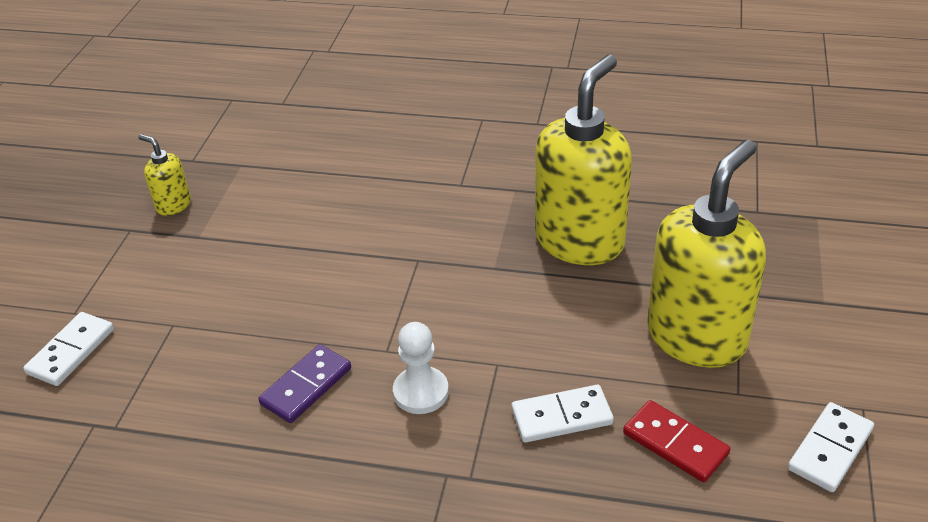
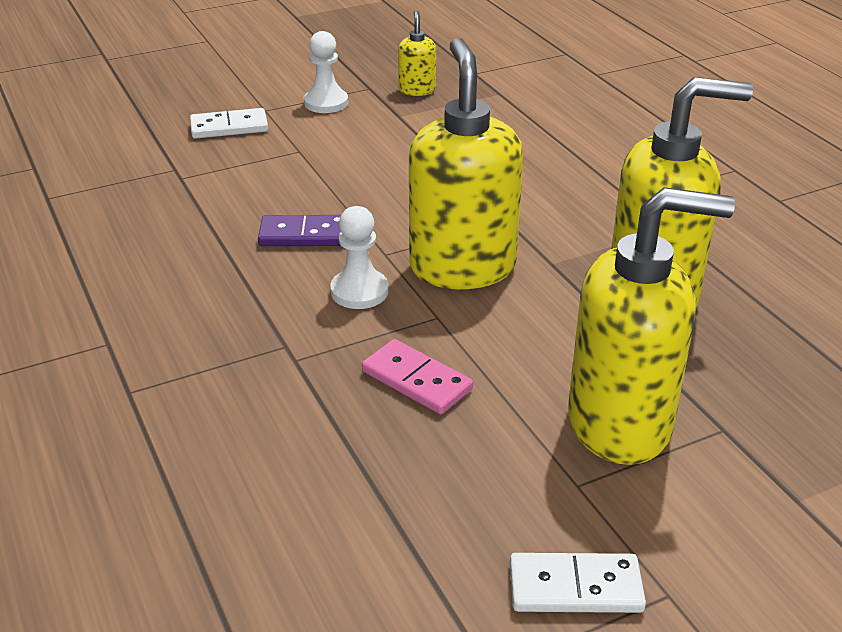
camera: 50 degrees right, 5 degrees down
(117, 268) = (326, 103): none -> white pawn
(450, 316) = (462, 267): none -> yellow soap dispenser
(562, 417) = (416, 380): white domino -> pink domino
(675, 443) = (461, 467): red domino -> none

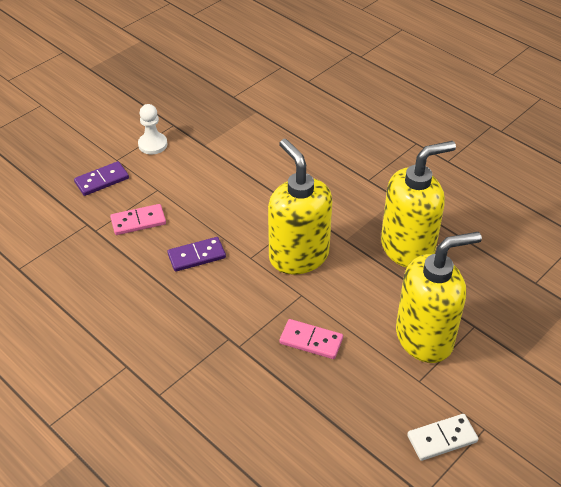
camera: 20 degrees left, 10 degrees up
(229, 127) = (102, 180): white domino -> purple domino
(247, 179) = (138, 221): none -> pink domino
(359, 291) = (250, 289): white pawn -> none
(417, 90) = (204, 120): yellow soap dispenser -> none

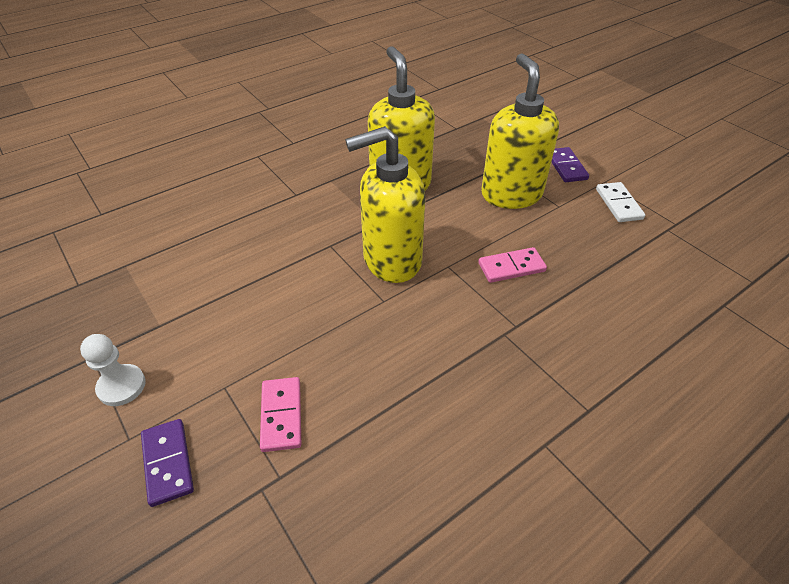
camera: 80 degrees left, 0 degrees up
(196, 256) = (368, 352): purple domino -> purple domino (566, 167)
(311, 341) = (511, 267): pink domino -> pink domino turned 45 degrees clockwise

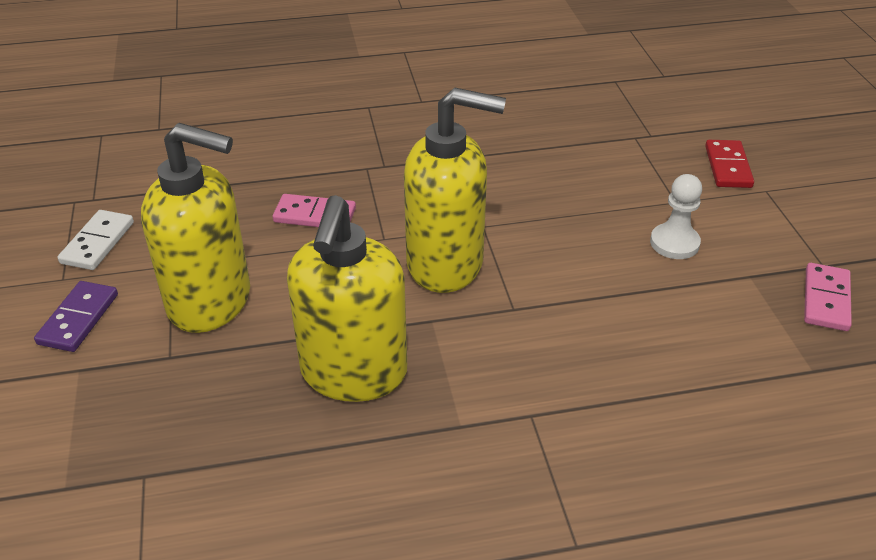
camera: 155 degrees left, 5 degrees down
(121, 386) = (782, 229): white pawn -> white pawn (674, 243)
(167, 463) = (728, 167): purple domino -> red domino
(281, 415) = (625, 169): pink domino -> pink domino (826, 300)
(511, 194) = (211, 302): yellow soap dispenser -> yellow soap dispenser turned 90 degrees counterclockwise

